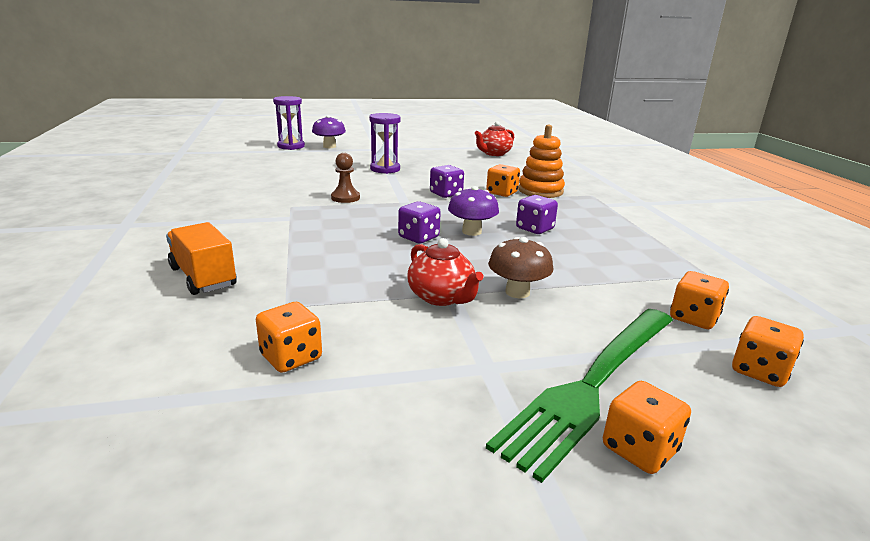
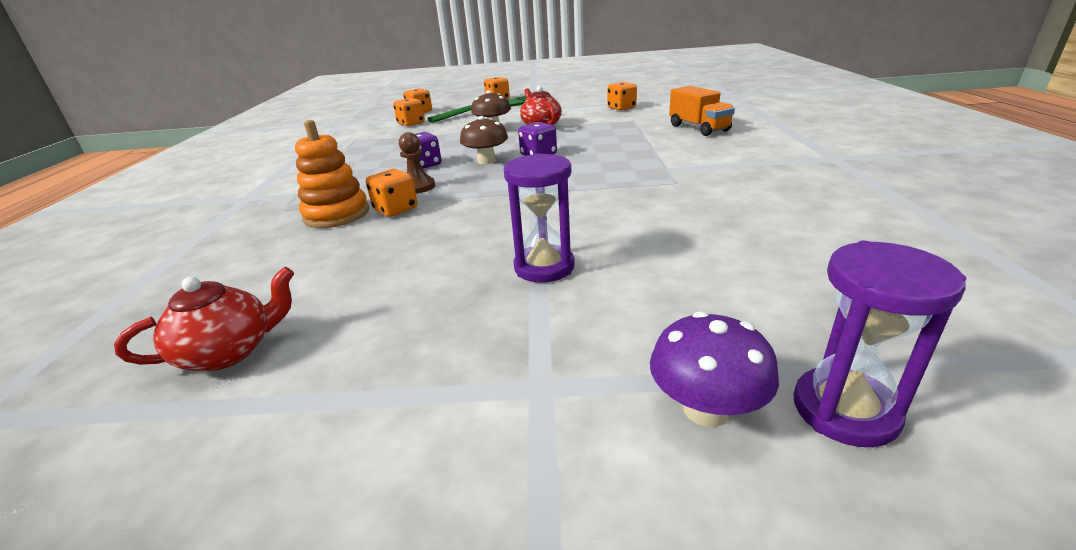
camera: 165 degrees left, 5 degrees up
(345, 198) = (612, 196): brown pawn -> brown pawn (418, 187)
(446, 194) = (474, 206): purple dice -> none
(471, 231) = (486, 161): purple mushroom -> brown mushroom

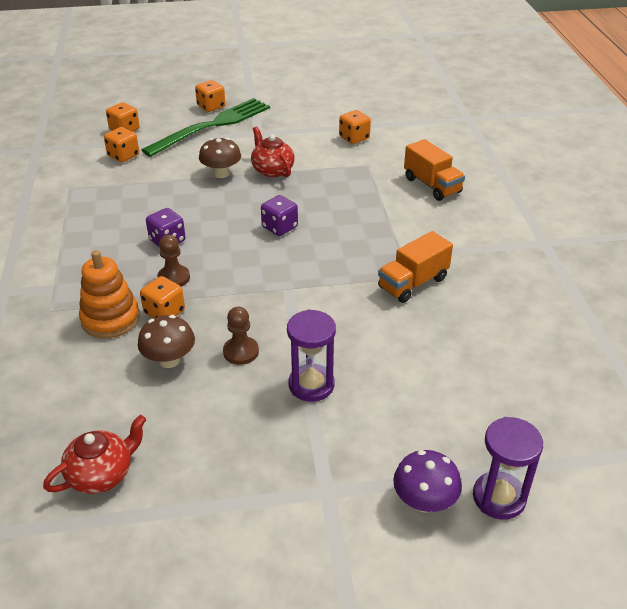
camera: 10 degrees left, 10 degrees up
(466, 238) = (241, 352): none -> brown pawn
(486, 161) = (229, 236): brown mushroom -> brown mushroom (169, 360)
(680, 186) = (413, 283): none -> orange truck

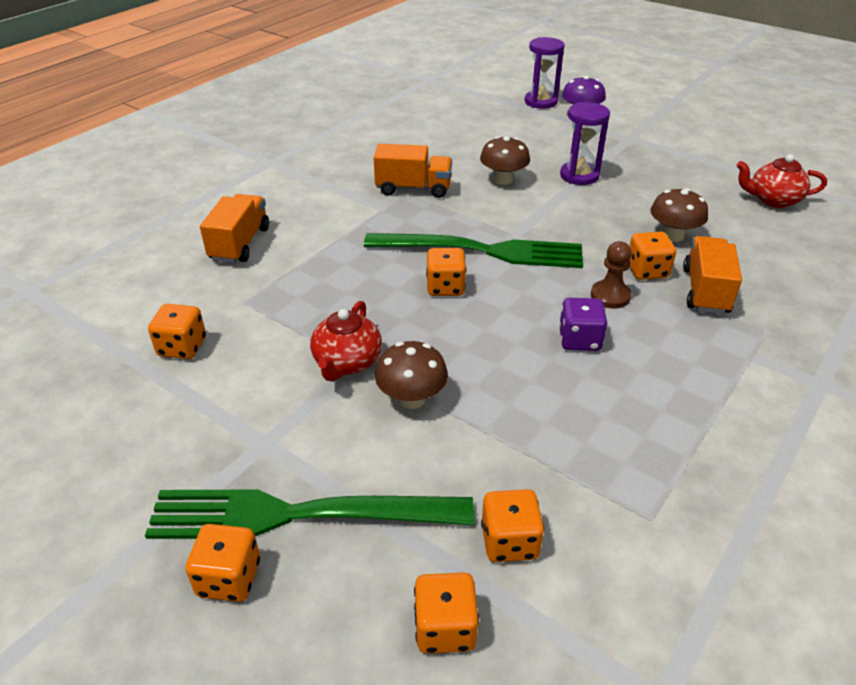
camera: 135 degrees left, 0 degrees up
(110, 319) = (705, 291): orange stacking toy -> orange truck
(241, 352) = (608, 214): brown pawn -> none
(279, 227) = (445, 287): purple dice -> orange dice
(291, 262) = (482, 251): none -> green fork
(365, 336) = (503, 180): none -> brown mushroom

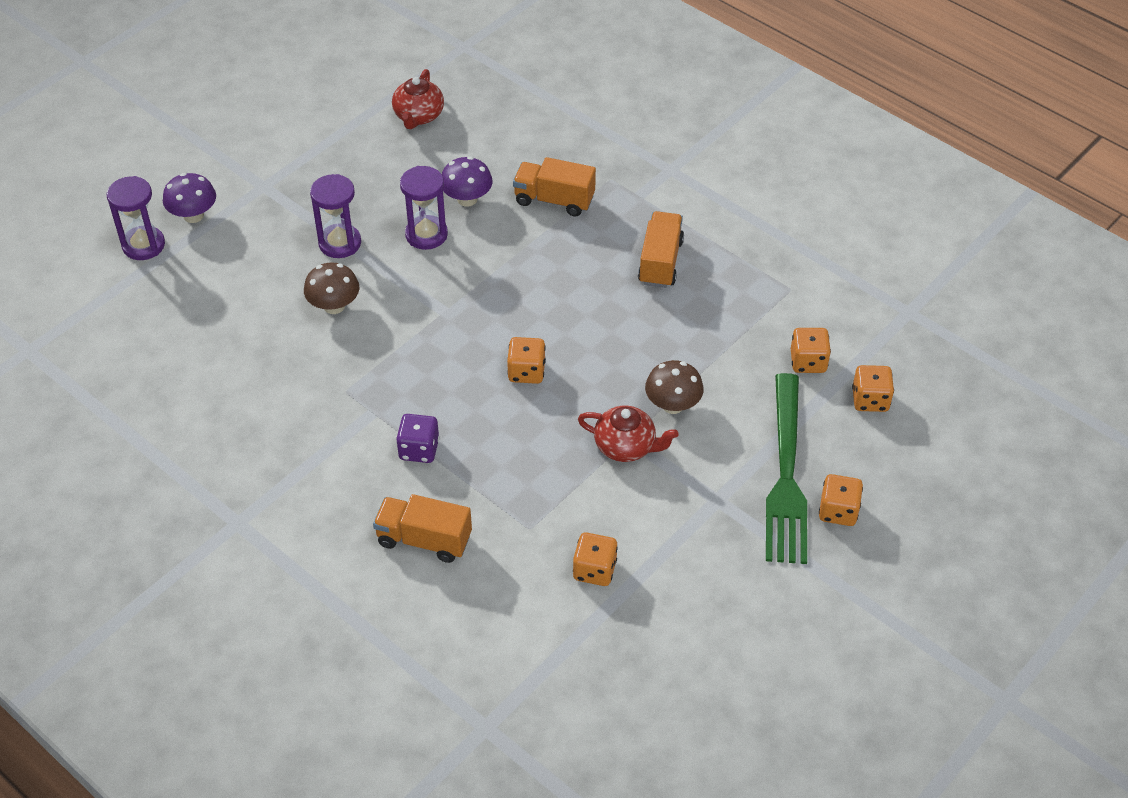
camera: 85 degrees left, 10 degrees up
(413, 188) = (336, 385): orange truck -> orange truck (660, 262)
(482, 251) = (470, 338): green fork -> none
(579, 340) = (610, 291): purple dice -> purple dice (419, 449)
(610, 296) = (554, 261): brown pawn -> none
(611, 217) = (426, 234): none -> purple hourglass
(647, 271) = (520, 229): orange dice -> none
(673, 235) = (467, 199): brown mushroom -> purple mushroom

